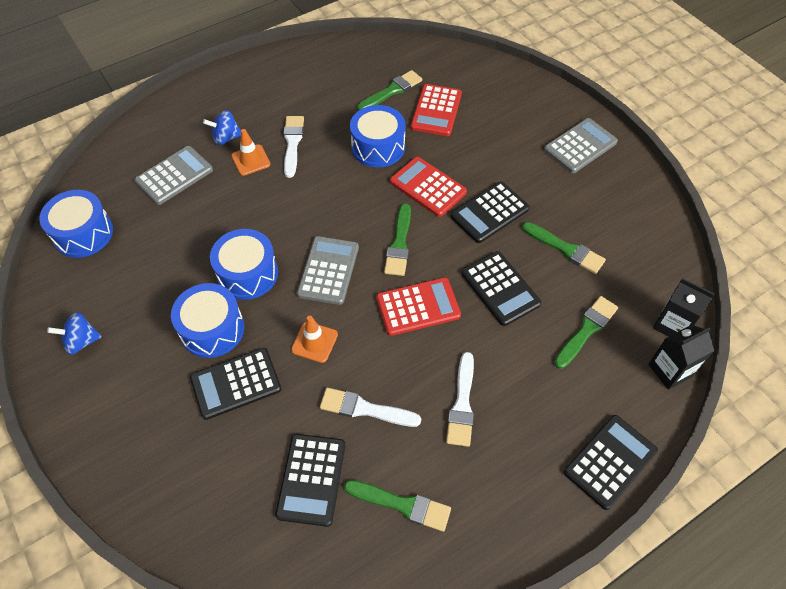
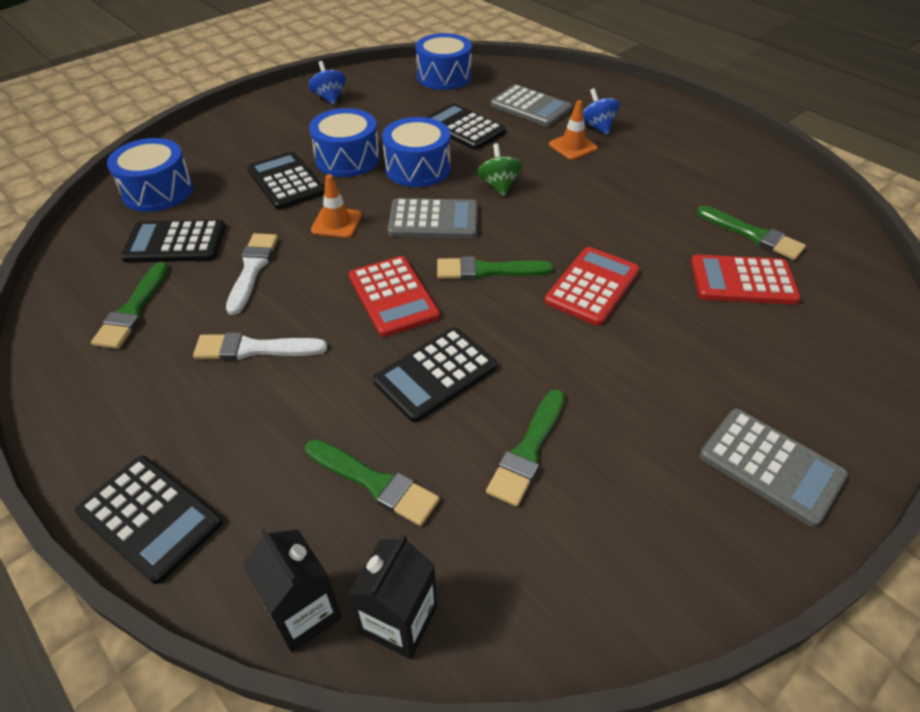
camera: 80 degrees right, 10 degrees down
(292, 143) = (612, 170): white brush -> none
(292, 219) = (498, 185): none -> green spinning top
(378, 147) = (642, 235): blue drum -> blue drum (158, 191)
(489, 212) = (570, 353): black calculator -> black calculator (463, 128)

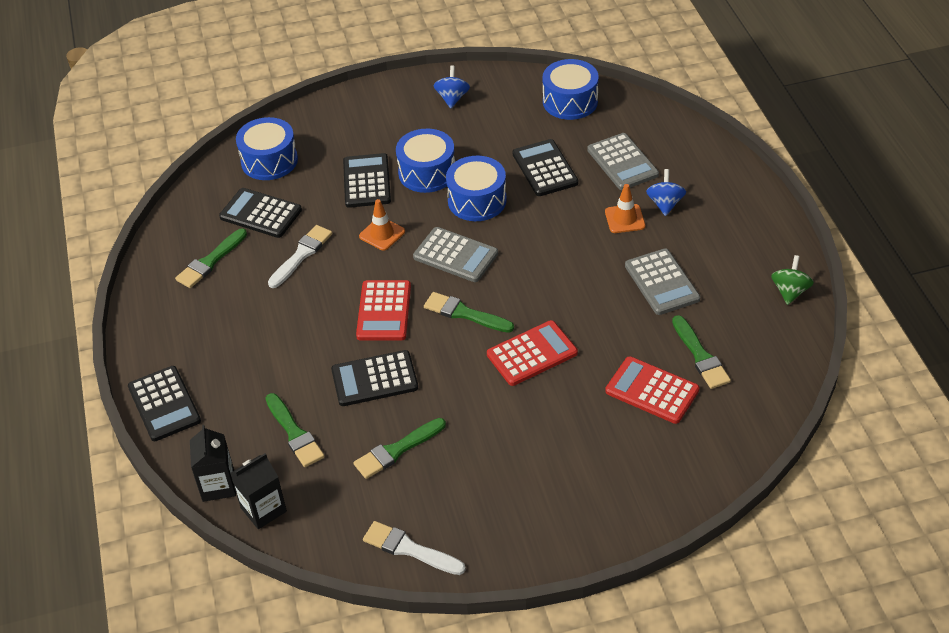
camera: 30 degrees right, 0 degrees up
(254, 349) = (271, 318): white brush -> white brush (410, 549)
(498, 185) = (530, 239): green spinning top -> green spinning top (790, 291)
(770, 466) = (542, 519): grey calculator -> grey calculator (661, 282)

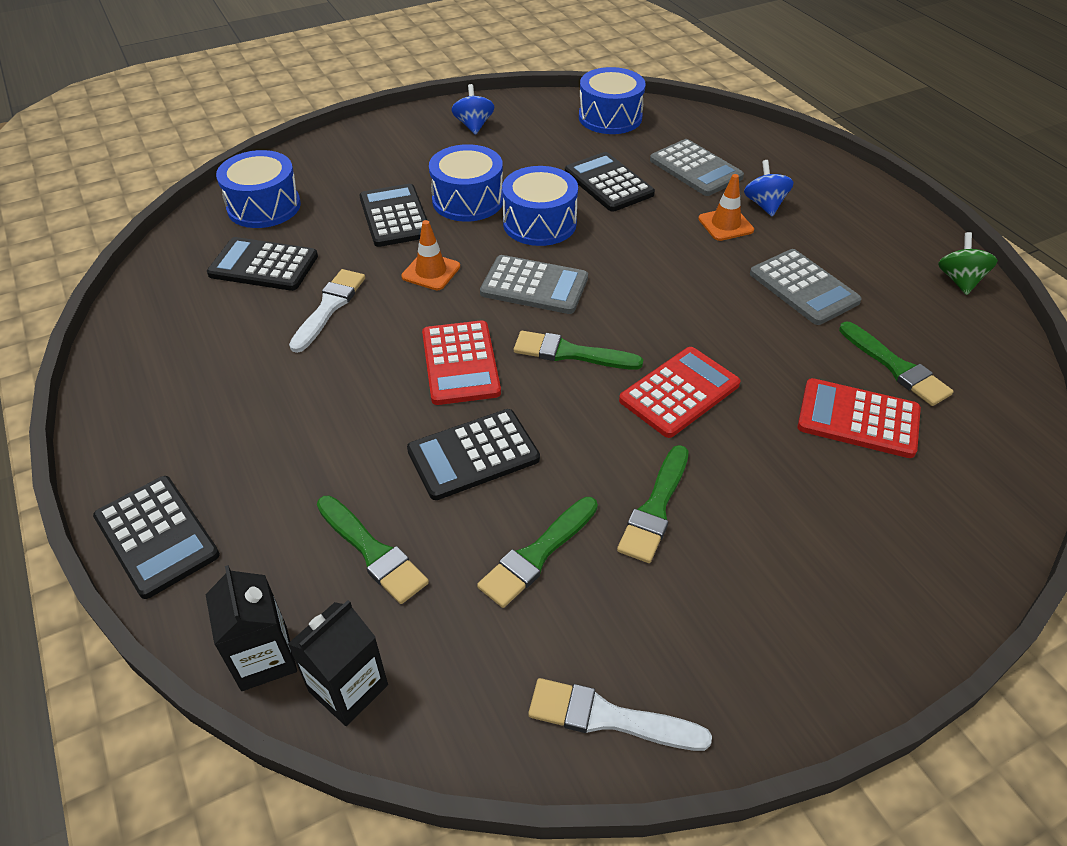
camera: 15 degrees left, 0 degrees up
(210, 261) = (203, 329): green brush -> green brush (655, 508)

